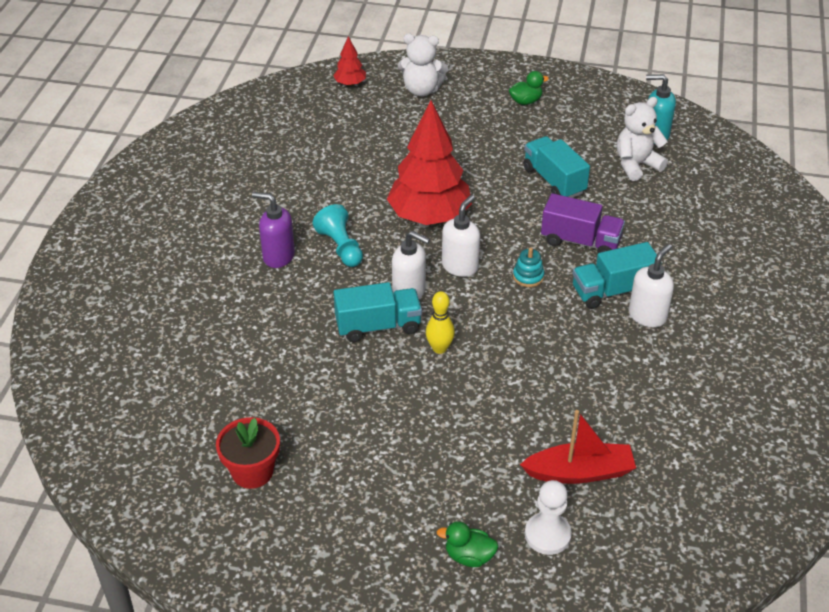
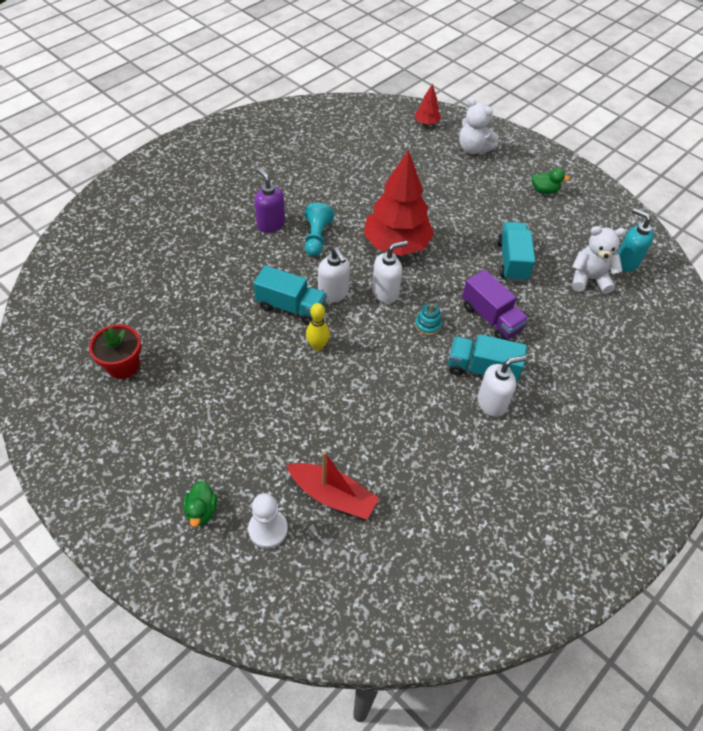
camera: 30 degrees right, 10 degrees up
(469, 556) = (201, 511): green duck -> green duck turned 135 degrees counterclockwise

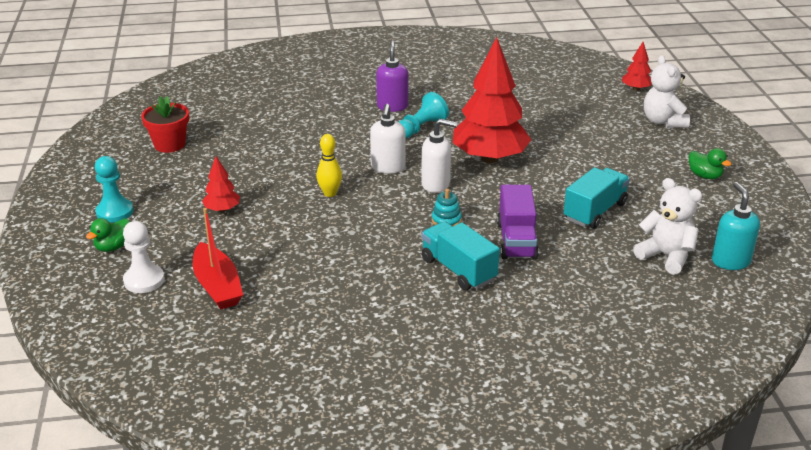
camera: 40 degrees right, 20 degrees down
(158, 472) = (115, 212): none -> turquoise pawn
(250, 413) = (222, 209): none -> red tree
(291, 307) = (340, 162): turquoise truck -> none
(492, 403) = (436, 295): white soap dispenser -> none

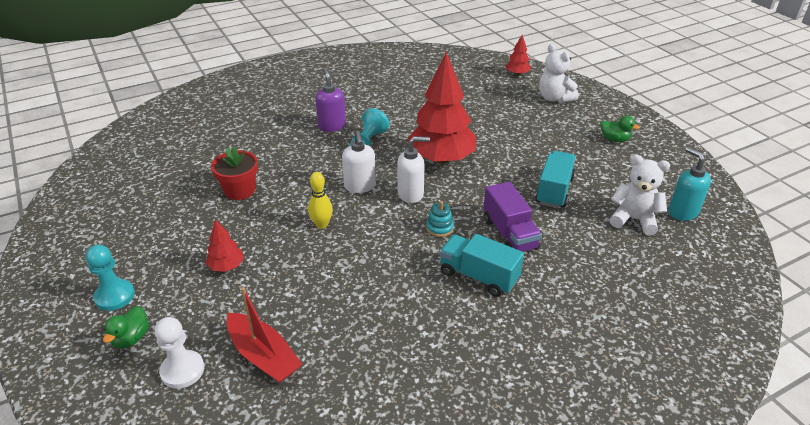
camera: 20 degrees left, 5 degrees up
(169, 144) = (140, 207): red flower pot -> red flower pot (240, 190)

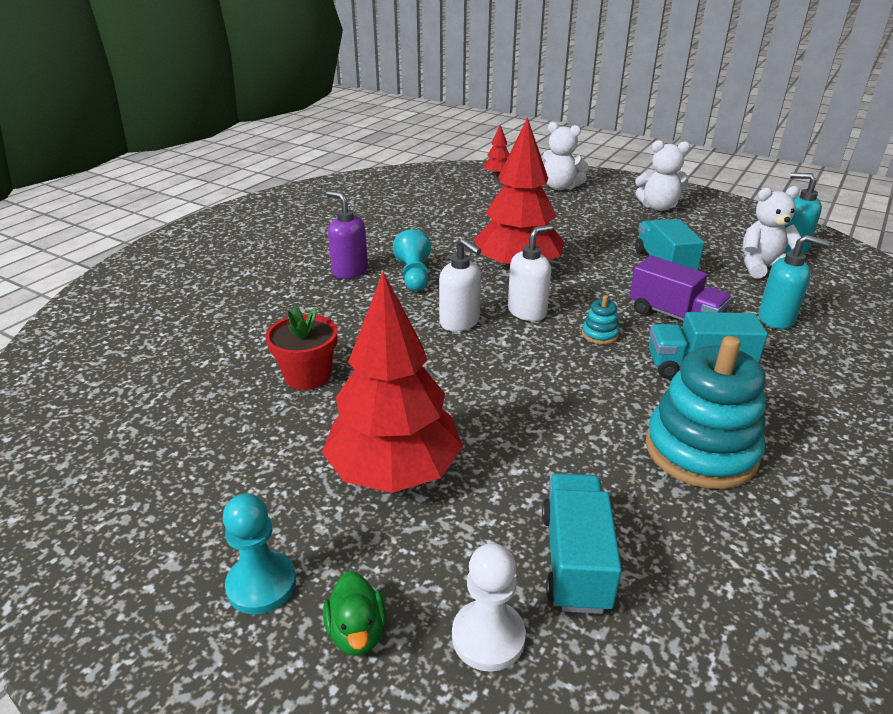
camera: 30 degrees left, 5 degrees down
(226, 266) = (394, 472): red tree -> red tree, size x2.25
(263, 356) = (575, 560): red boat -> turquoise truck
(321, 224) = (463, 377): yellow bowling pin -> none
(408, 330) = (701, 450): none -> turquoise stacking toy
(585, 264) = (776, 319): none -> turquoise soap dispenser
(614, 139) = (658, 207): green duck -> white teddy bear

